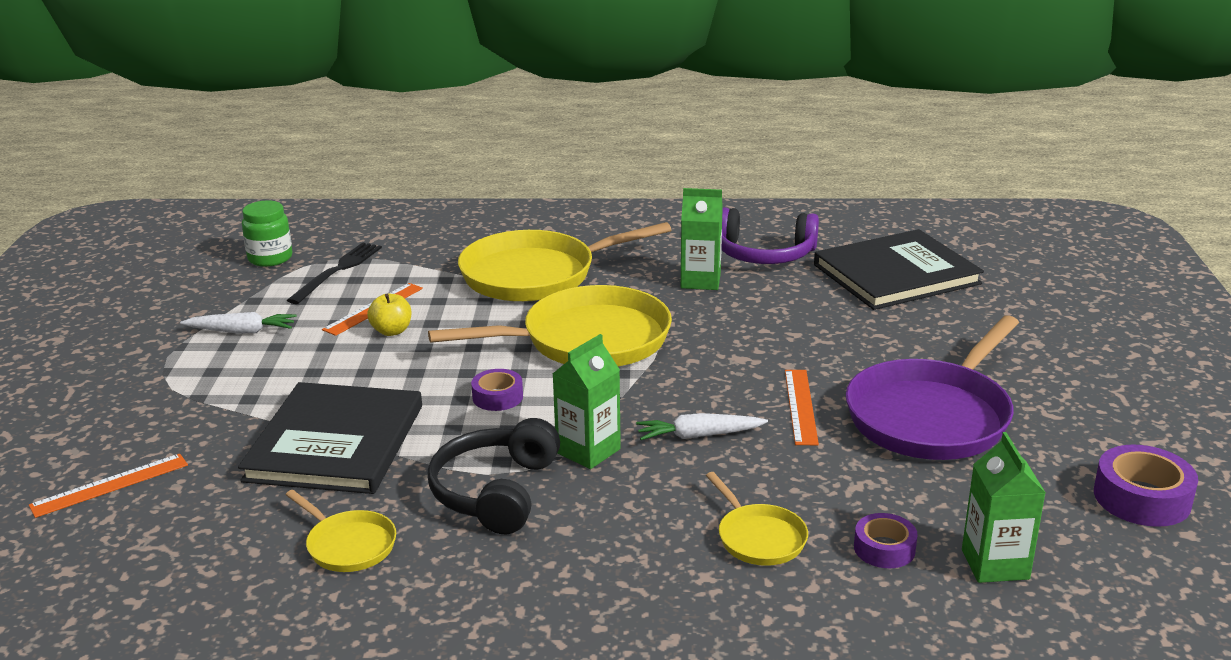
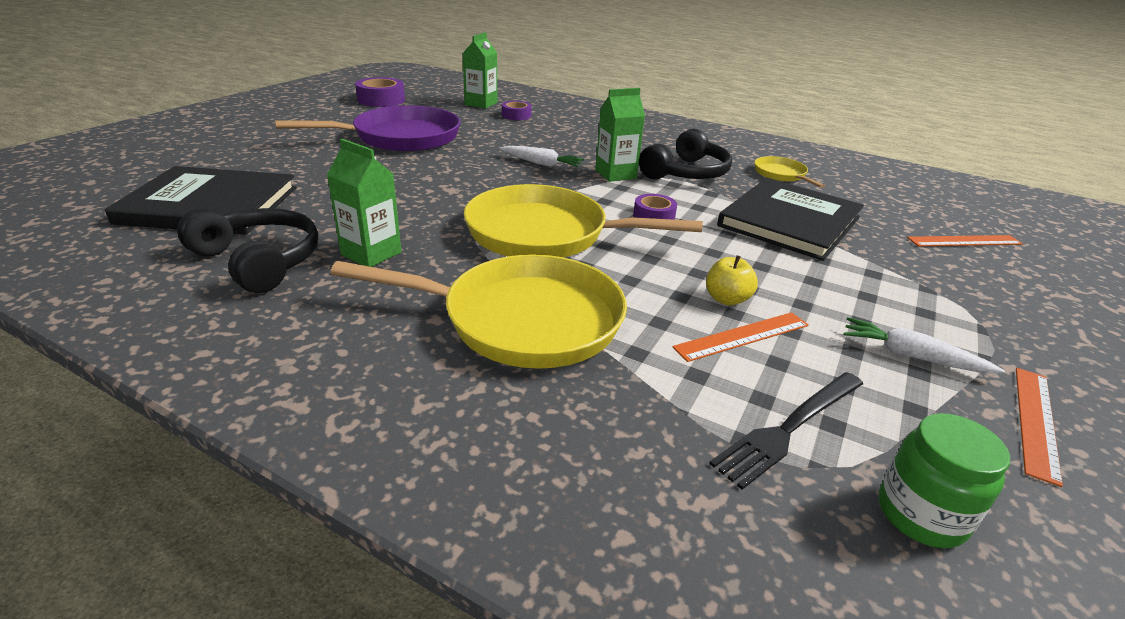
camera: 155 degrees left, 5 degrees up
(758, 538) = (565, 129): yellow pan -> none
(764, 254) = (259, 261): purple headphones -> black headphones
(801, 406) = (460, 159): orange ruler -> orange ruler (1035, 421)

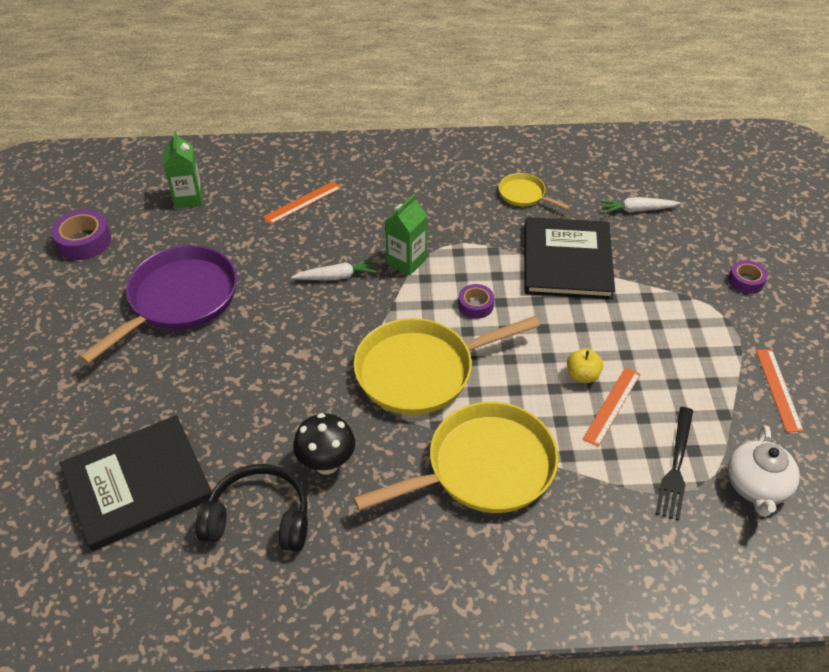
camera: 30 degrees left, 15 degrees up
(371, 253) = (326, 464): green carton -> black mushroom
(516, 115) = (242, 204): purple tape -> purple tape (746, 281)
(686, 173) = (456, 230): black headphones -> none
(911, 356) = (703, 370): white carrot -> white carrot (636, 210)
(920, 515) = (756, 487): green jar -> white teapot
(964, 241) = (681, 225): orange ruler -> orange ruler (302, 202)

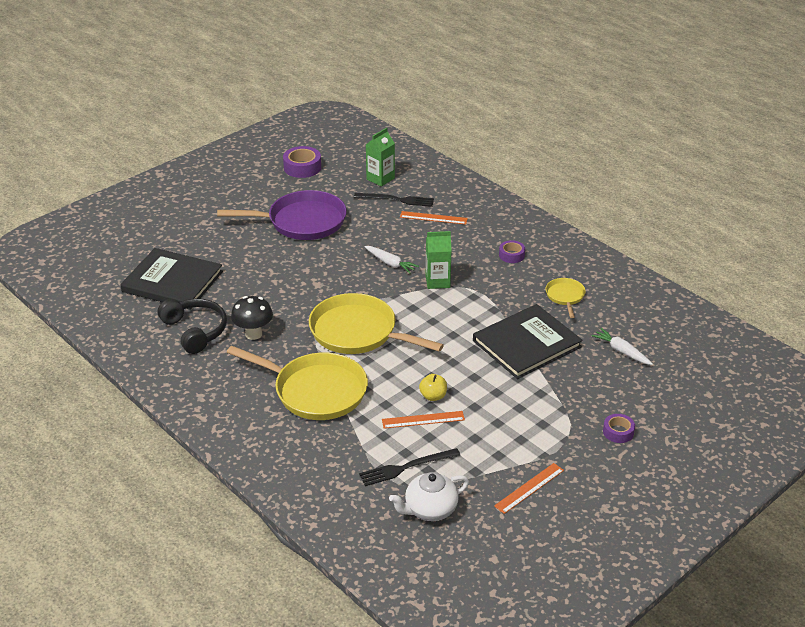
camera: 50 degrees right, 10 degrees down
(239, 208) = (397, 200): none -> black fork
(475, 305) = (436, 326): purple tape -> purple tape (511, 255)

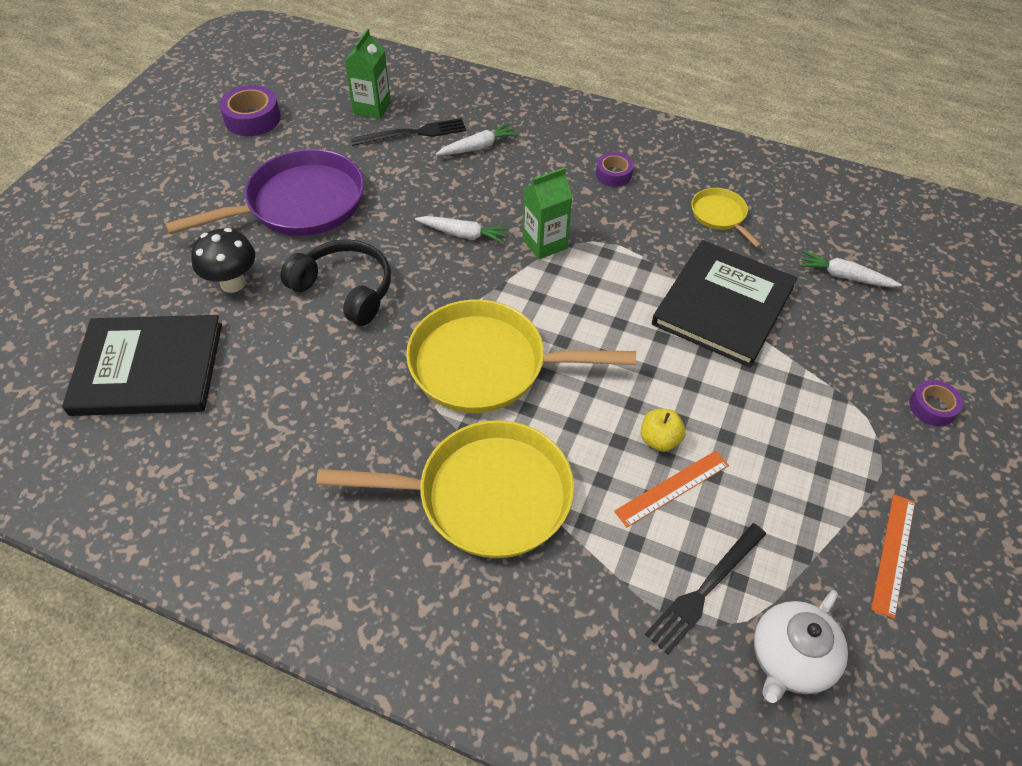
camera: 25 degrees left, 15 degrees up
(195, 331) = (232, 450): black headphones -> black headphones (345, 289)
(253, 334) = (330, 422): black mushroom -> black mushroom (233, 283)
(433, 218) = (478, 147): orange ruler -> white carrot

